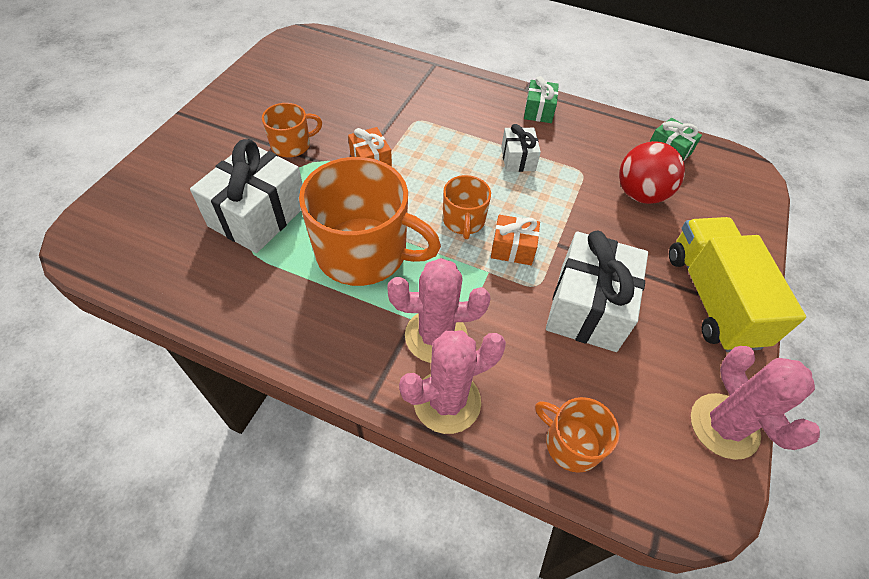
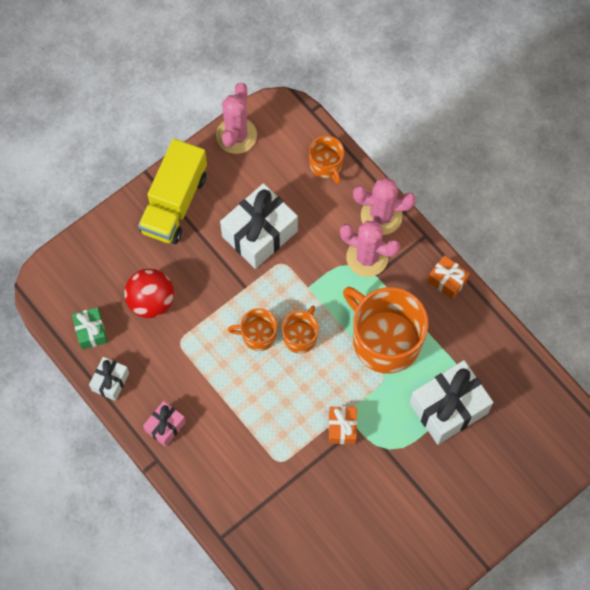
camera: 150 degrees left, 15 degrees up
(292, 145) = (399, 476): orange mug -> orange mug (258, 335)
(512, 248) = (280, 297): orange gift -> orange gift (447, 281)
(518, 159) = (221, 378): white gift -> white gift (110, 381)
(538, 111) = (165, 426): green gift -> pink gift

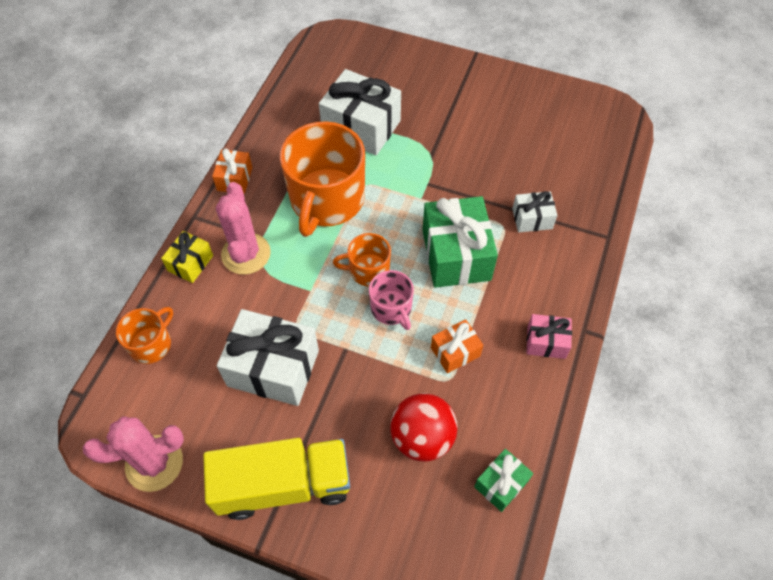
camera: 120 degrees left, 10 degrees down
(110, 381) = (541, 425): white gift -> white gift (532, 219)
(258, 335) = (391, 308): orange mug -> pink mug
(275, 408) = (456, 255): none -> green gift
(342, 428) = (436, 193): orange gift -> orange gift (455, 352)
(381, 216) = (190, 263): pink cactus -> yellow gift

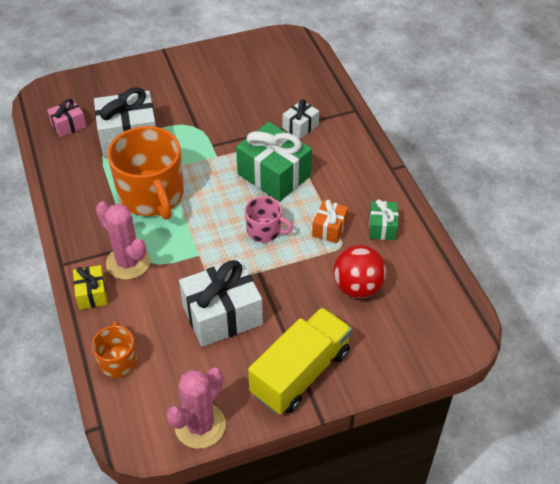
camera: 40 degrees left, 10 degrees down
(235, 179) = (67, 222): orange gift -> none
(368, 270) = (226, 218): orange mug -> none
(501, 484) = (427, 279): green gift -> green gift (382, 227)
(546, 342) = (377, 188): pink gift -> pink gift (68, 125)

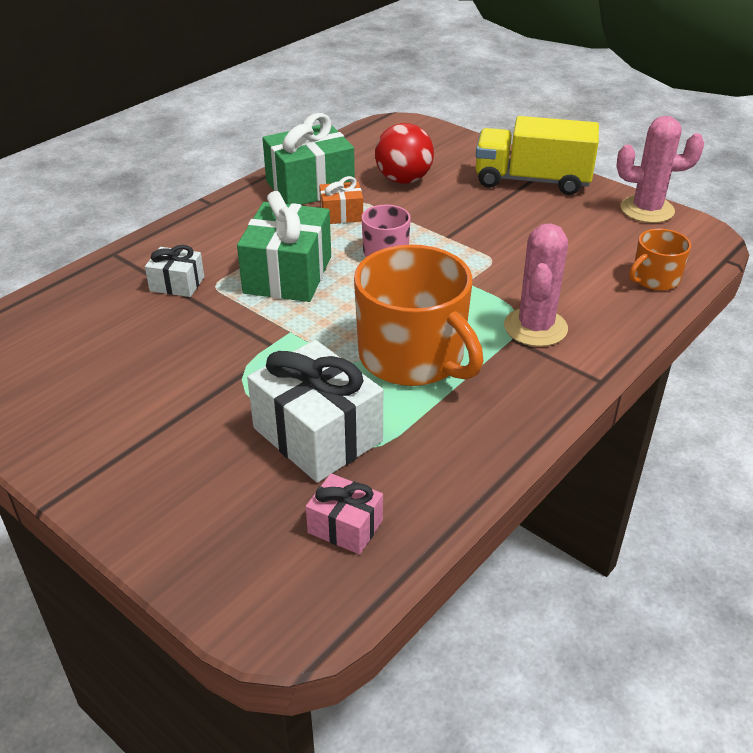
camera: 120 degrees left, 10 degrees down
(92, 294) = (607, 334): yellow gift -> none
(151, 195) = (413, 357): orange mug -> orange mug turned 105 degrees clockwise
(222, 315) = (524, 239): white gift -> none
(382, 227) = (310, 187): green gift -> green gift, size x1.91

